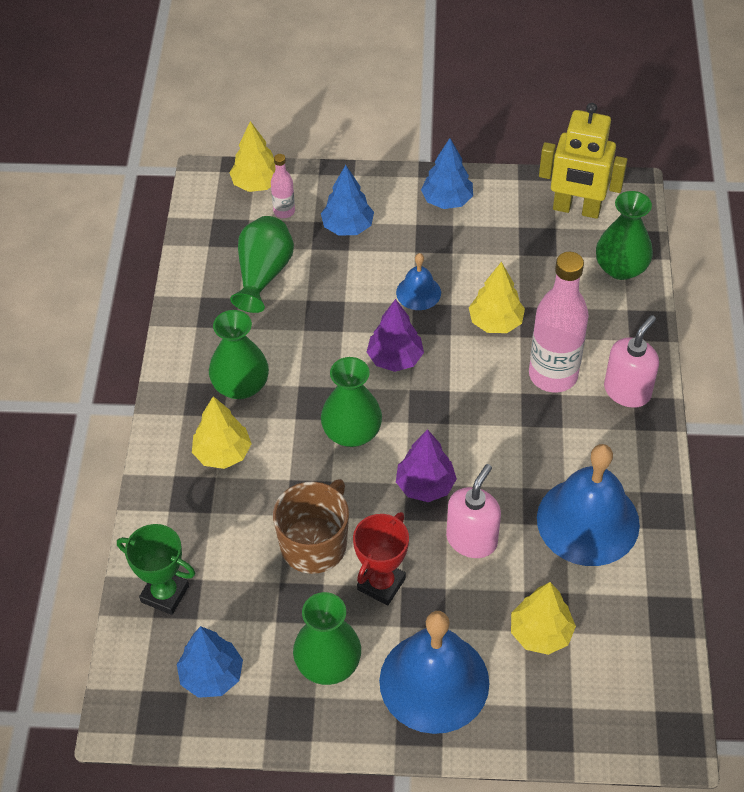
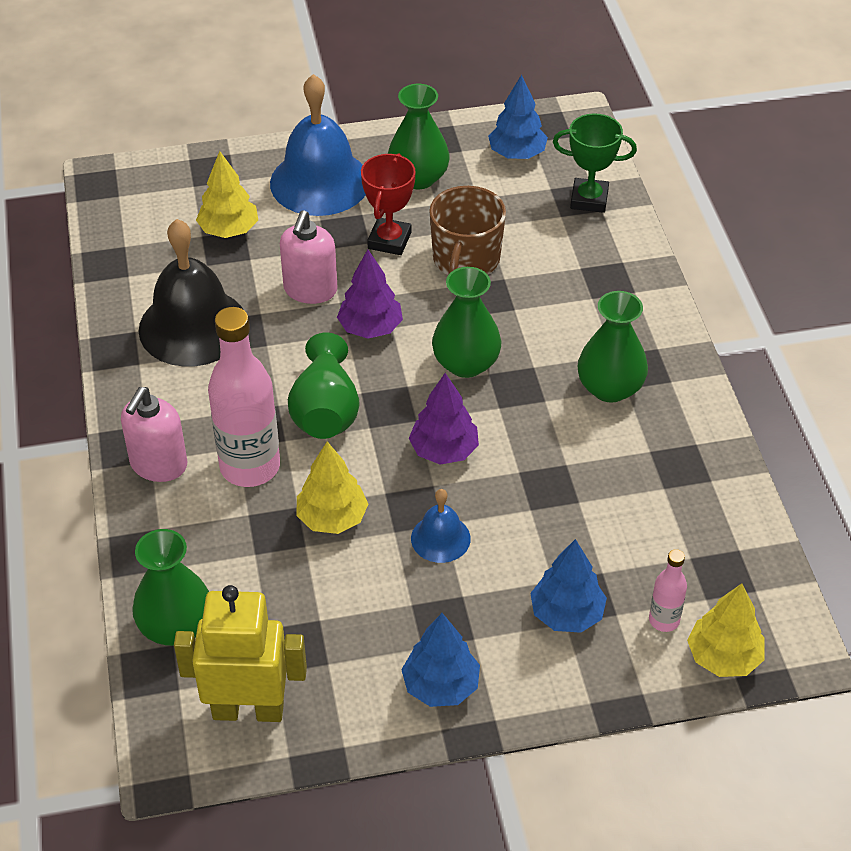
camera: 165 degrees right, 5 degrees down
(222, 453) = (595, 319): yellow tree -> none
(263, 275) = (648, 523): green vase -> green vase (325, 411)
(588, 521) = (193, 326): blue bell -> black bell

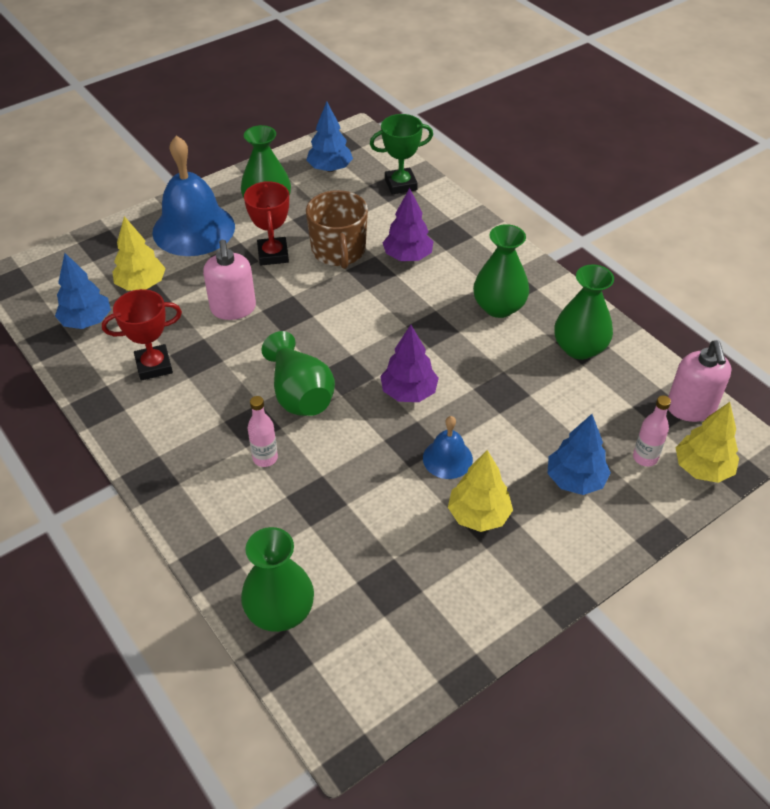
camera: 25 degrees left, 0 degrees up
(158, 465) = (188, 484): pink soap dispenser -> pink soap dispenser (690, 408)
(193, 326) = (154, 366): black bell -> red trophy
(248, 710) = (381, 656): yellow robot -> none
(250, 467) = (265, 458): pink bottle -> pink bottle, size x0.48
(332, 518) = (355, 474): yellow tree -> yellow tree (478, 515)
(370, 328) = (297, 321): purple tree -> purple tree (408, 256)
(440, 686) = (519, 572): blue tree -> blue tree (86, 321)
(466, 363) = (385, 324): green vase -> green vase (579, 348)

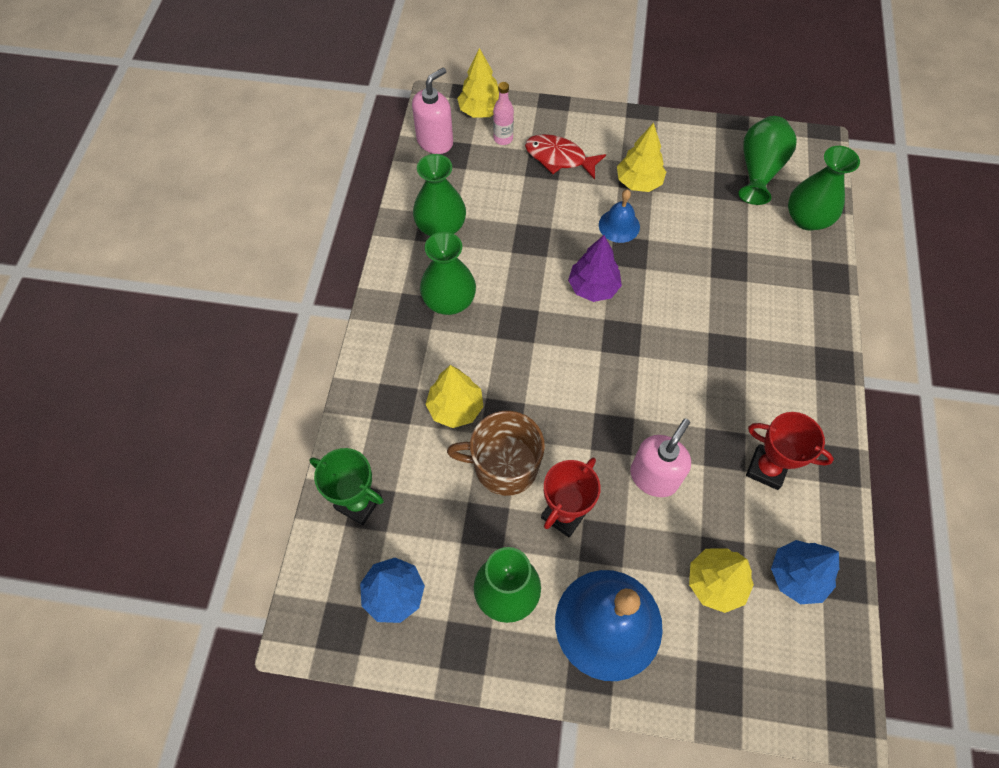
camera: 135 degrees left, 15 degrees up
(265, 458) = (739, 317): pink bottle -> none
(300, 394) = (671, 347): green vase -> green vase (759, 171)
(338, 251) = (504, 466): brown mug -> brown mug turned 120 degrees counterclockwise
(408, 256) = (455, 408): purple tree -> yellow tree
(575, 480) = (559, 158): blue tree -> red fish

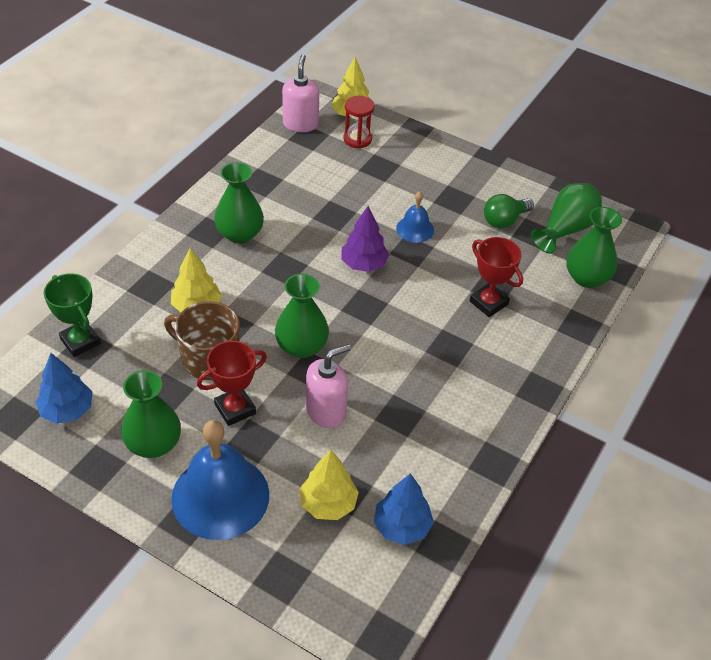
camera: 20 degrees right, 15 degrees down
(435, 141) = (300, 124): pink soap dispenser -> pink soap dispenser turned 60 degrees counterclockwise
(441, 226) = (266, 182): green vase -> green vase (301, 346)
(503, 139) = (357, 139): pink bottle -> red hourglass
(559, 158) = (395, 166): red fish -> none
(638, 182) = (452, 204): yellow tree -> none
(697, 182) = (504, 220): none -> green light bulb
(766, 469) = (427, 442): red trophy -> red trophy (488, 303)

